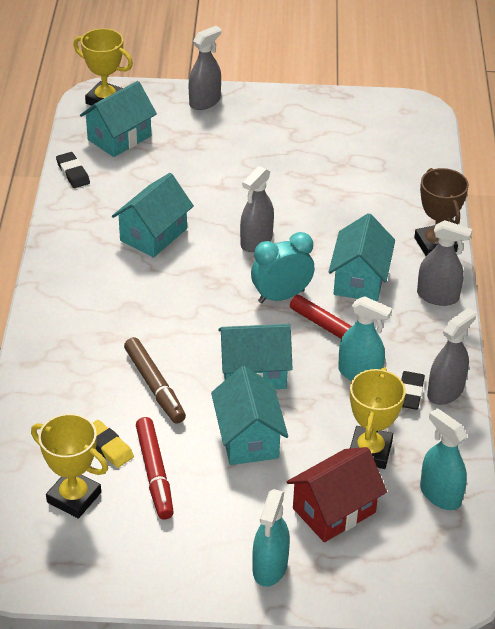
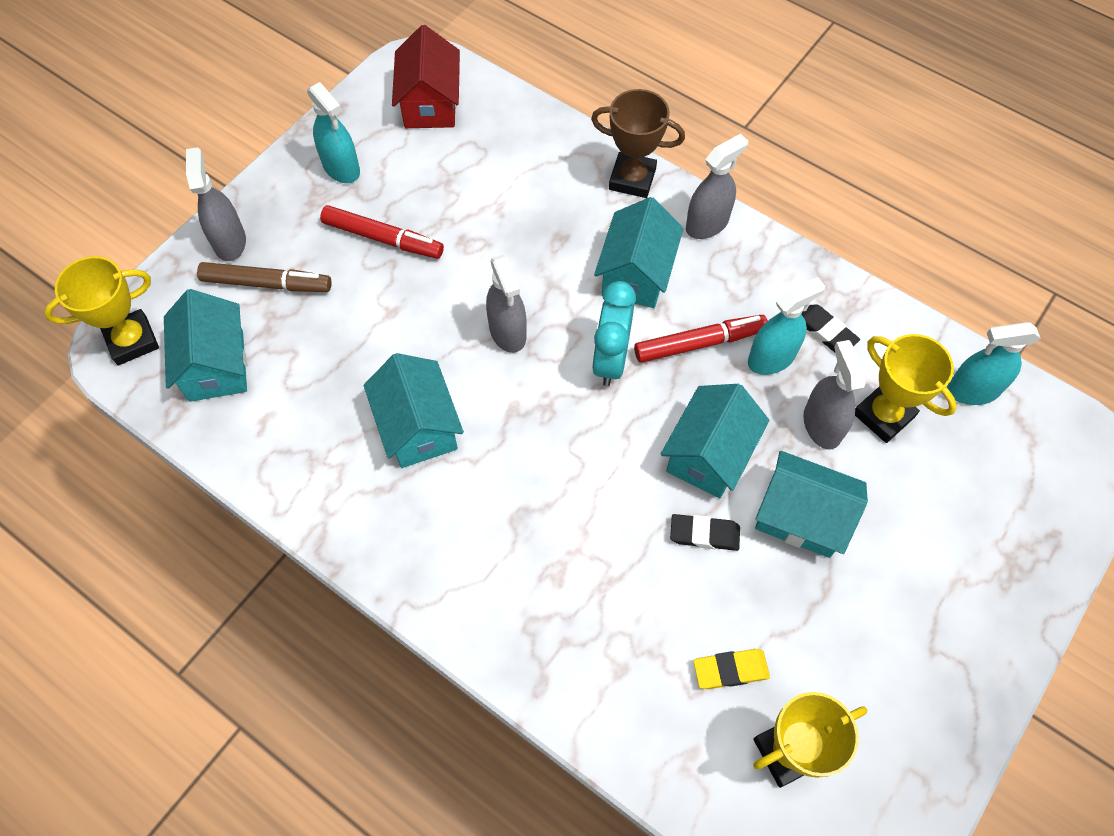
camera: 55 degrees left, 20 degrees up
(73, 173) = (237, 452): black eraser -> black eraser (704, 534)
(154, 386) = (666, 566): brown marker -> brown marker (267, 283)
(154, 473) = (799, 642): red marker -> red marker (383, 238)
(270, 567) = (990, 602): turquoise spray bottle -> turquoise spray bottle (341, 168)
(334, 510) = (944, 496): red house -> red house (430, 104)
(360, 279) = (636, 274): turquoise house -> turquoise house turned 60 degrees clockwise
(445, 392) = (841, 301): grey spray bottle -> grey spray bottle (821, 425)

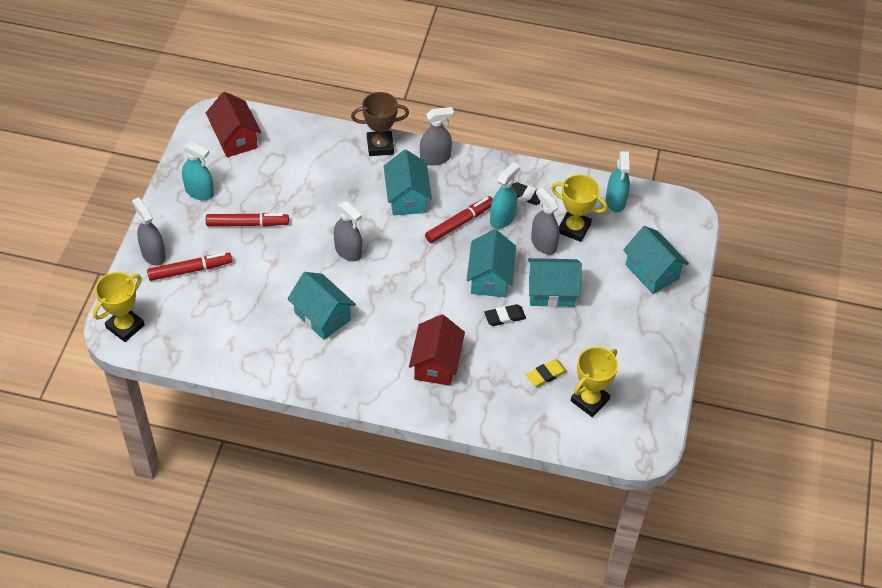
camera: 25 degrees left, 10 degrees down
(216, 365) = (185, 323): turquoise house -> turquoise house (652, 272)
(267, 283) = (190, 270): brown marker -> red marker
(557, 577) = (436, 363): none -> red house
(610, 360) = (414, 247): turquoise clock -> none
(707, 224) = (435, 158): grey spray bottle -> grey spray bottle turned 45 degrees clockwise
(972, 390) = (615, 201): turquoise spray bottle -> turquoise spray bottle turned 60 degrees counterclockwise

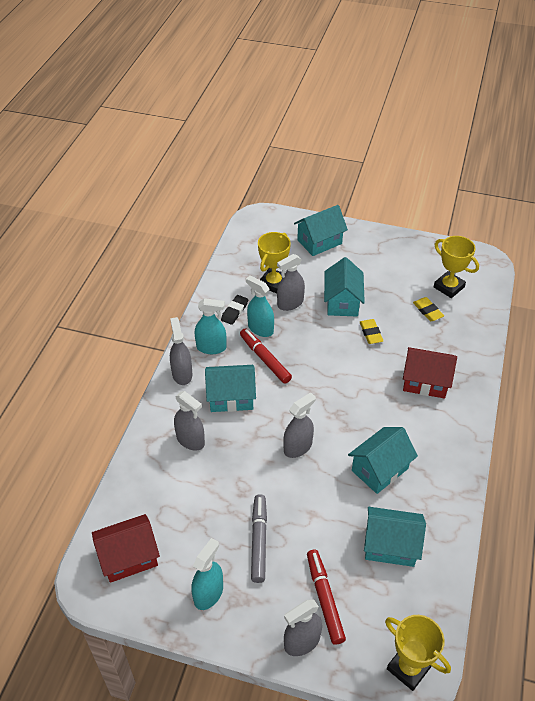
camera: 85 degrees left, 5 degrees down
(247, 224) = (259, 541): red marker -> grey marker
(355, 170) = (190, 440): none -> grey spray bottle
(380, 146) = (160, 418): brown trophy -> none
(490, 278) = (328, 341): turquoise house -> turquoise house (390, 546)
(505, 317) = (371, 333): black eraser -> yellow eraser
(615, 201) = (244, 256): turquoise spray bottle -> turquoise spray bottle (211, 347)

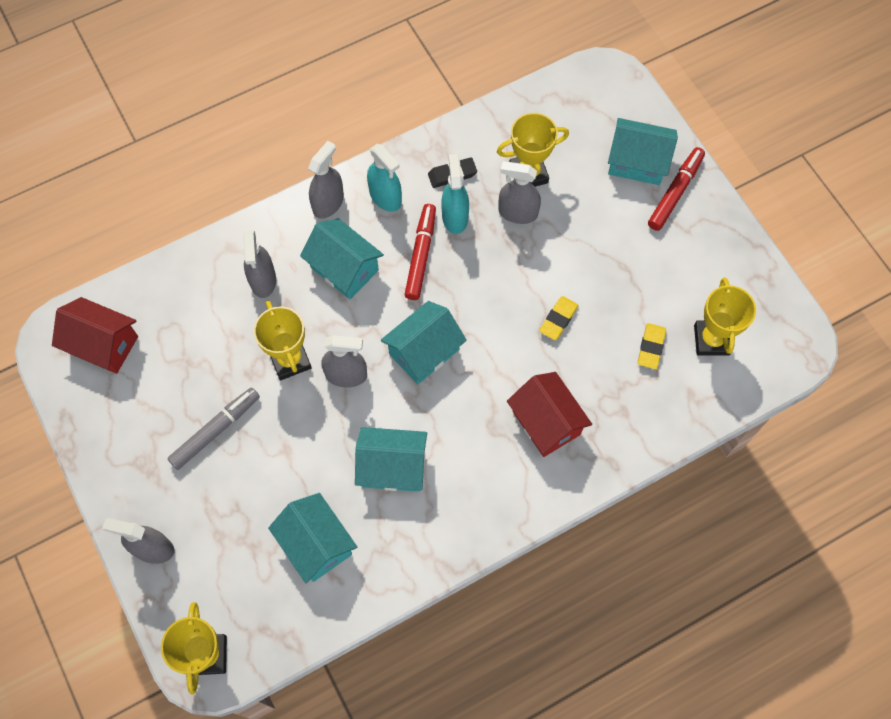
camera: 45 degrees right, 20 degrees up
(208, 594) = (128, 437): turquoise spray bottle -> none
(257, 466) = (290, 360): none -> yellow trophy
(324, 598) = (210, 533): red marker -> red marker (675, 192)
(342, 302) = (573, 257): turquoise house -> turquoise house (424, 351)

